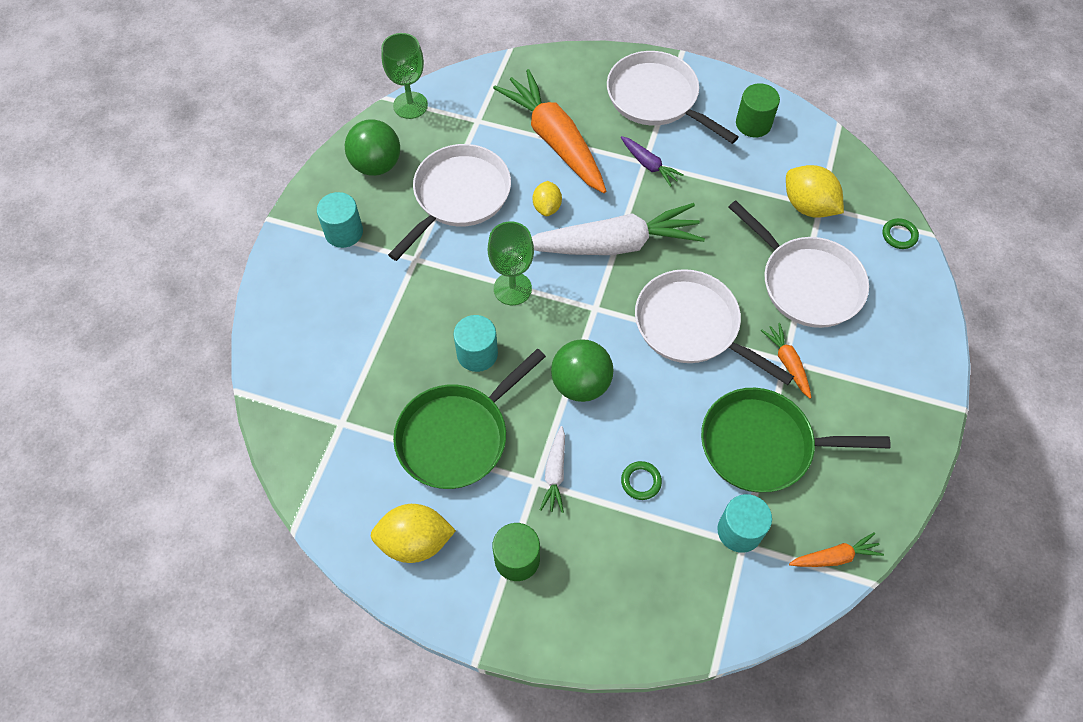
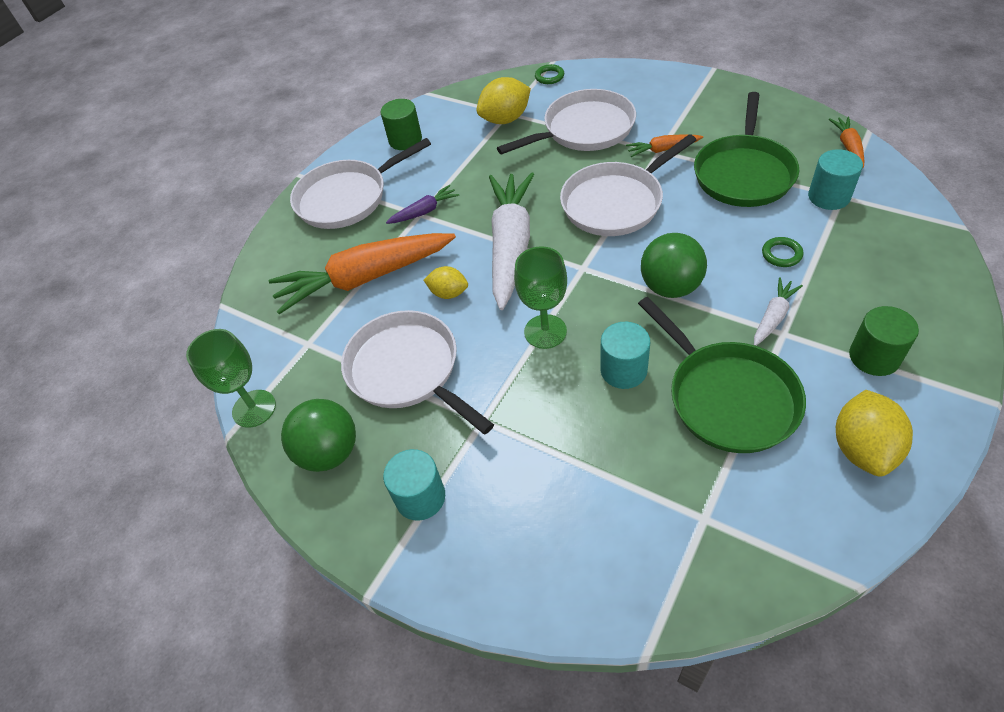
camera: 70 degrees left, 10 degrees down
(555, 473) = (773, 317): white carrot -> white carrot turned 75 degrees counterclockwise

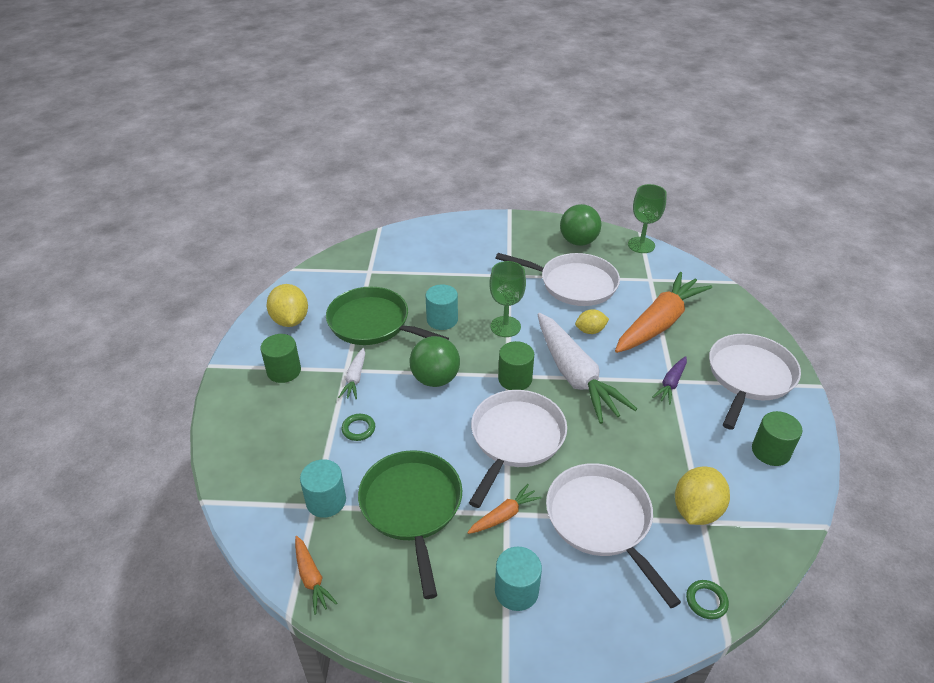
camera: 145 degrees right, 10 degrees down
(420, 497) = (515, 240): turquoise cylinder -> turquoise cylinder (516, 591)
(578, 260) = (515, 379): none -> green cylinder
(584, 129) = (601, 520): white pan -> white pan turned 120 degrees clockwise

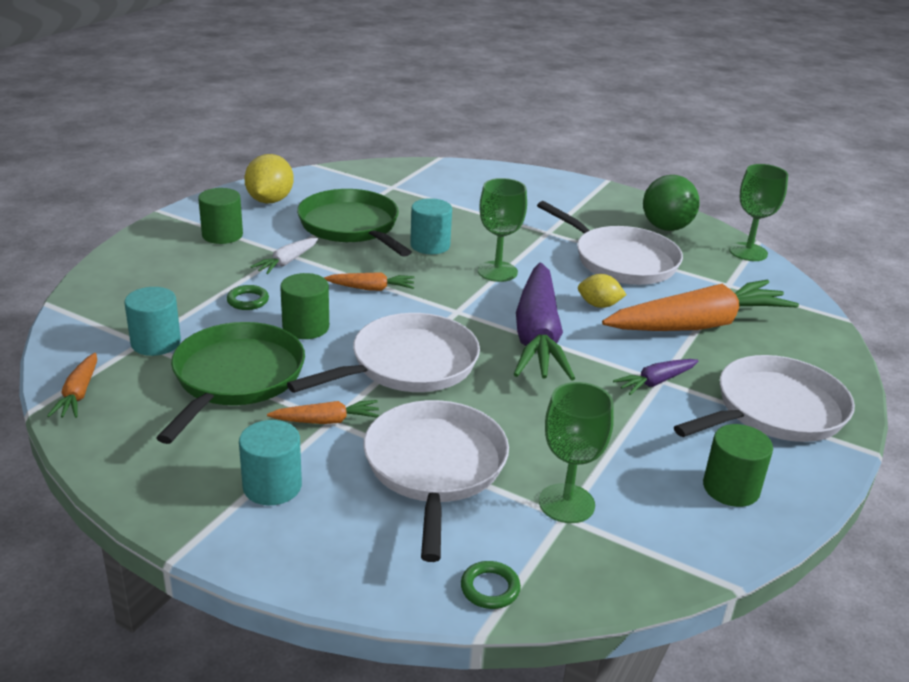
camera: 25 degrees right, 10 degrees down
(435, 379) = (371, 288): green ball -> orange carrot
(515, 379) = (461, 316): green cylinder -> green cylinder (306, 327)
(575, 375) = (537, 336): white carrot -> purple carrot
(696, 510) = (566, 503): yellow lemon -> green goblet

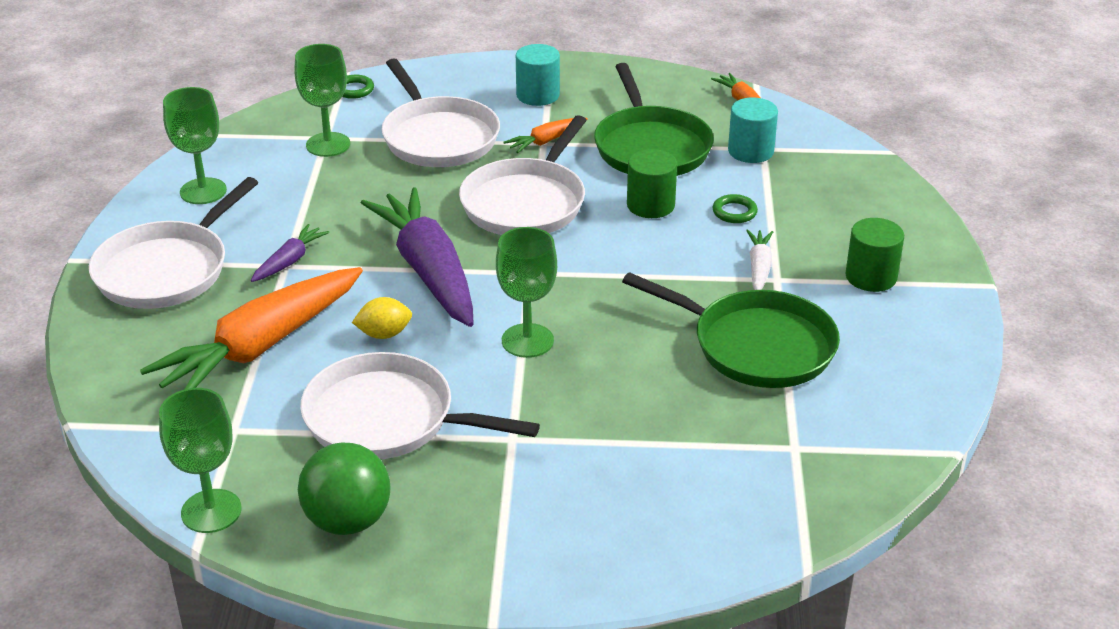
camera: 155 degrees right, 5 degrees up
(270, 200) = (902, 351): yellow lemon -> none
(371, 288) = (639, 267): orange carrot -> none
(430, 245) = (637, 352): turquoise cylinder -> none
(731, 488) = (203, 191): green cylinder -> green goblet

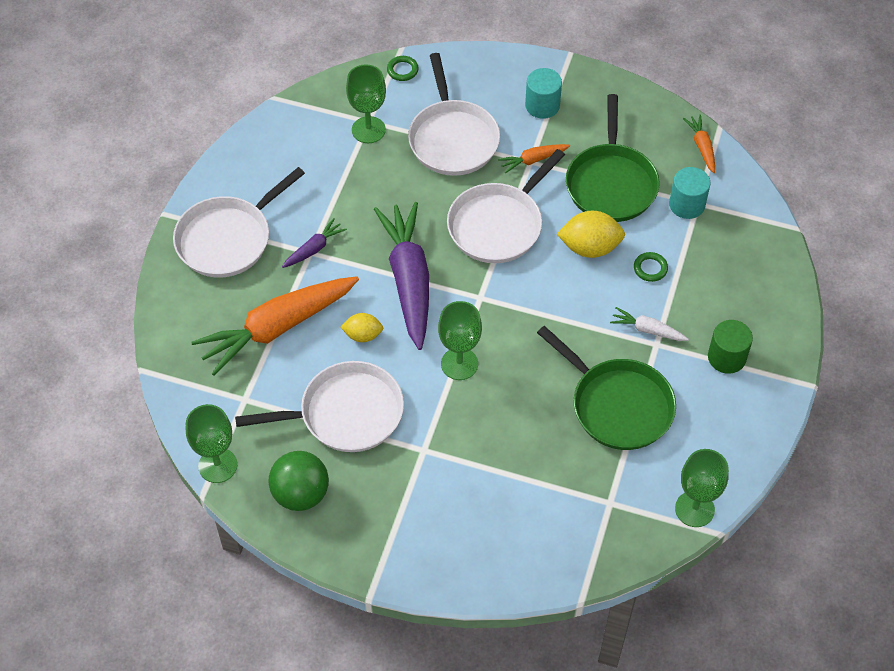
camera: 15 degrees right, 20 degrees up
(203, 191) = (267, 162): green goblet -> green goblet (694, 509)
(387, 419) = (346, 413): white pan -> white pan turned 135 degrees clockwise
(650, 205) = (590, 247): green cylinder -> yellow lemon
(759, 268) = (647, 330): white carrot -> white carrot turned 90 degrees counterclockwise

